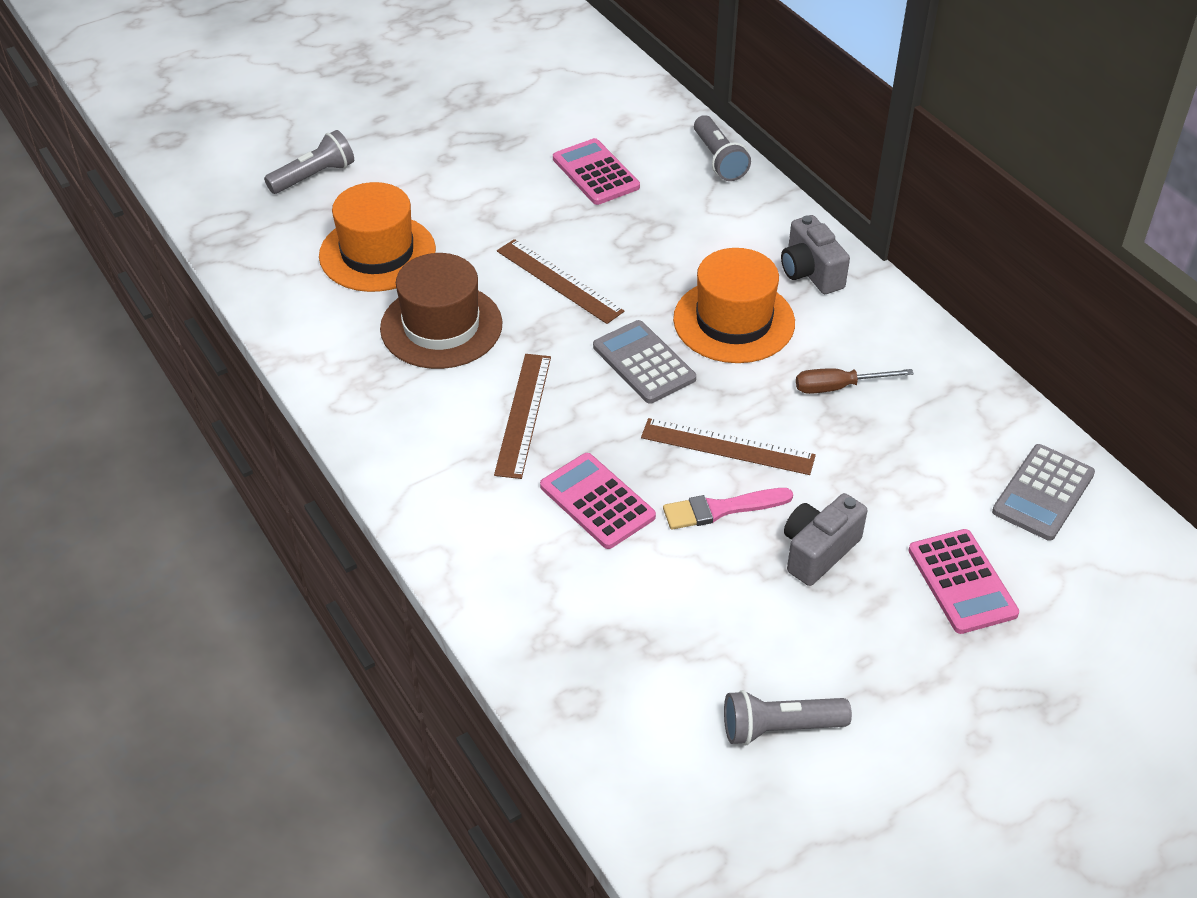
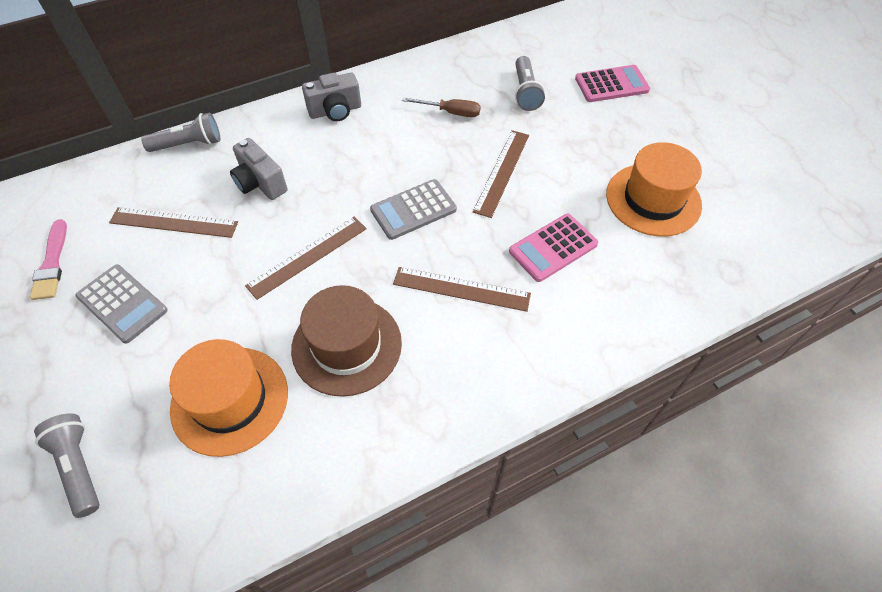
camera: 85 degrees left, 10 degrees up
(595, 173) = (174, 223): pink calculator -> brown ruler
(721, 509) = (559, 181): pink brush -> pink brush (52, 264)
(734, 321) = (377, 156): orange hat -> orange hat (653, 199)
(779, 728) = (729, 173): grey flashlight -> grey flashlight (525, 92)
(818, 551) = (592, 140): grey camera -> grey camera (260, 183)
(838, 387) = (450, 112): brown screwdriver -> brown screwdriver turned 75 degrees counterclockwise
(1043, 493) = (543, 44): grey calculator -> grey calculator (122, 303)

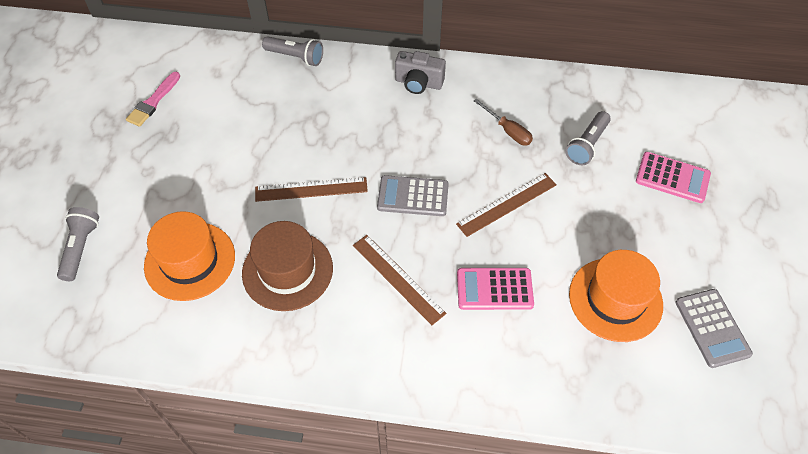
camera: 35 degrees right, 0 degrees up
(122, 303) = (174, 154): grey calculator -> grey calculator (712, 328)
(174, 223) = (244, 113): brown ruler -> none
(260, 183) = (321, 114): grey camera -> none

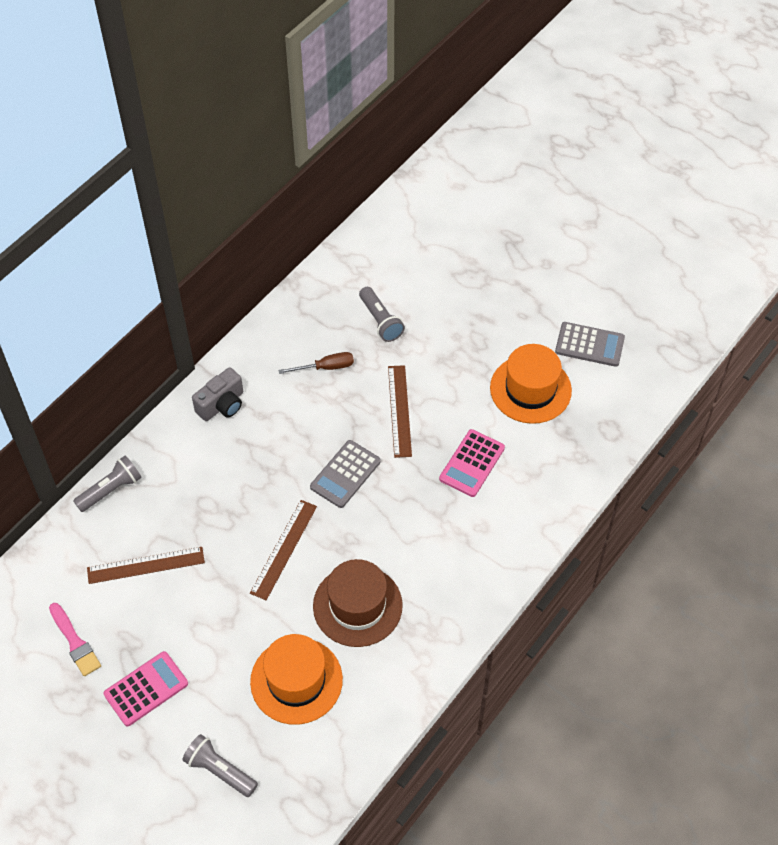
camera: 60 degrees left, 0 degrees up
(398, 278) = (419, 526): brown ruler -> brown ruler (146, 565)
(672, 178) = (451, 285): pink calculator -> pink calculator (146, 689)

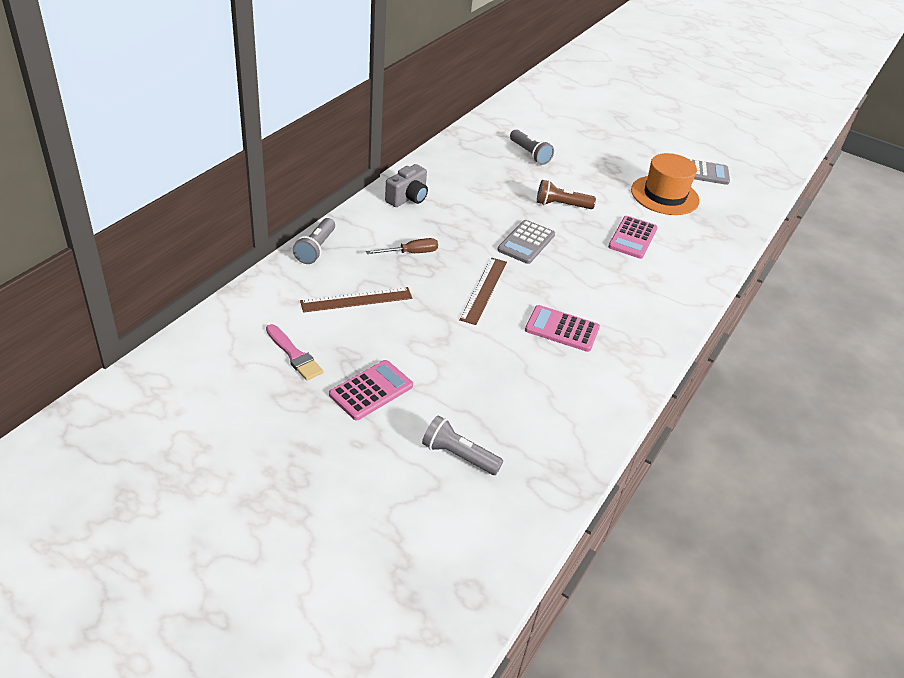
camera: 10 degrees left, 15 degrees down
(111, 490) = (316, 249): grey flashlight -> grey flashlight turned 150 degrees clockwise
(296, 680) = (519, 383): orange hat -> none
(326, 367) = (492, 178): brown screwdriver -> brown screwdriver (411, 253)
(357, 606) = (562, 329): brown hat -> pink calculator
(399, 410) = (561, 205): brown ruler -> brown flashlight

